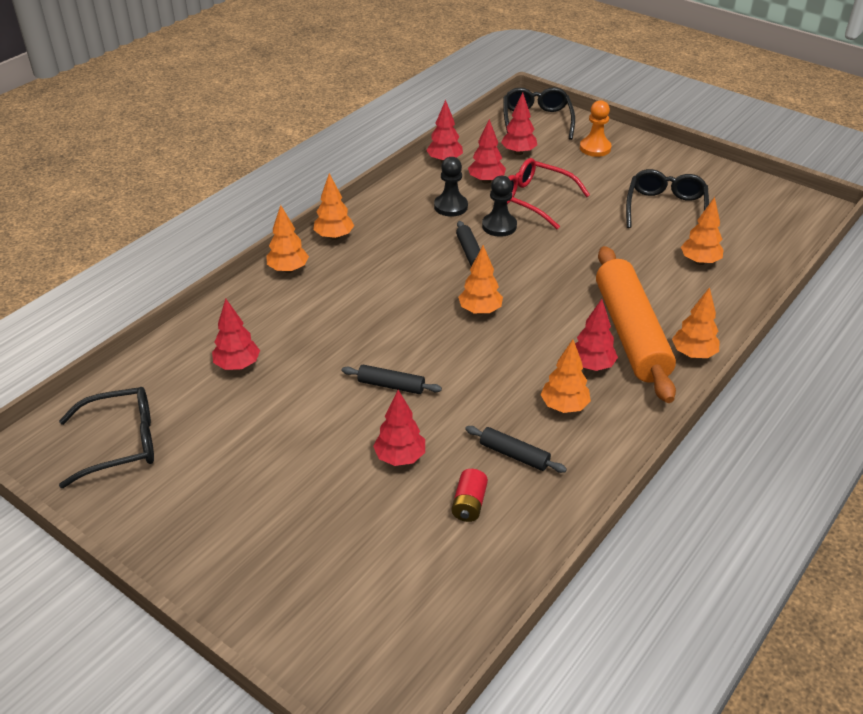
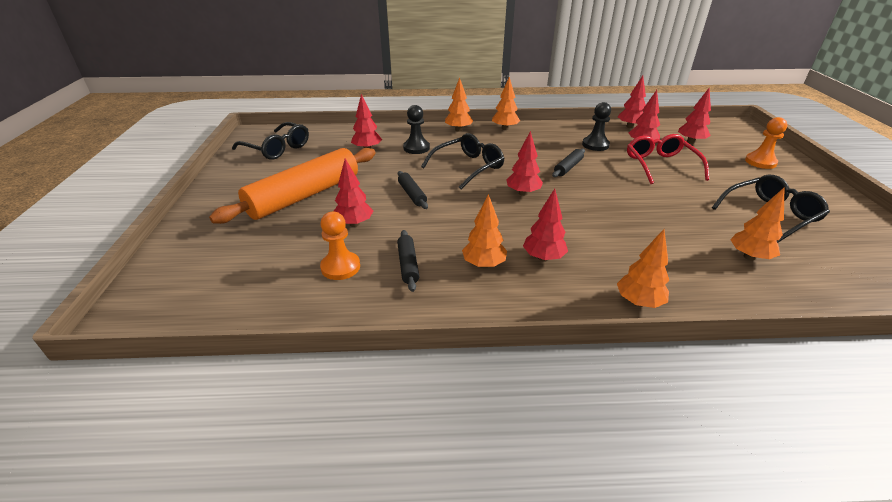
camera: 50 degrees right, 5 degrees down
(469, 504) = (340, 267): red battery -> orange pawn
(480, 311) = (523, 193): orange tree -> red tree
(499, 226) = (611, 165): black pawn -> black pawn (416, 148)
(536, 121) = (733, 134): black glasses -> black glasses (468, 167)
(630, 333) = (606, 260): orange rolling pin -> orange rolling pin (304, 195)

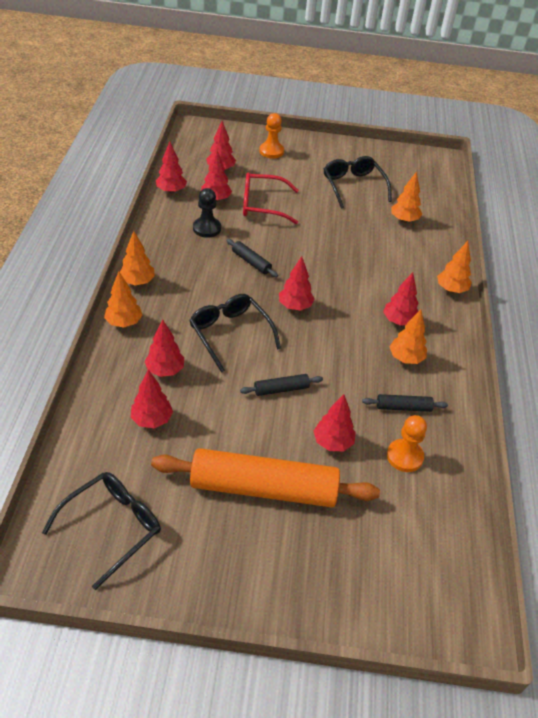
camera: 85 degrees left, 10 degrees up
(304, 195) = (263, 488): orange rolling pin -> orange rolling pin turned 45 degrees counterclockwise
(416, 148) = (165, 370): black pawn -> red tree

